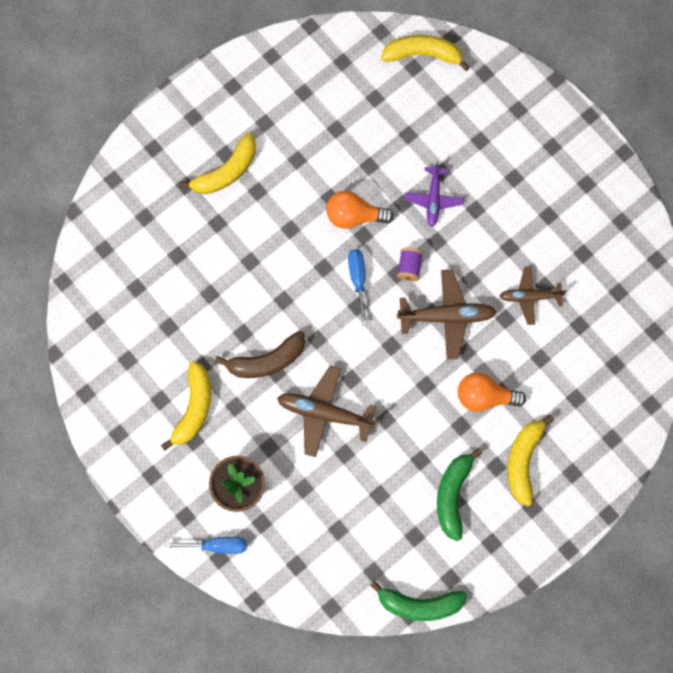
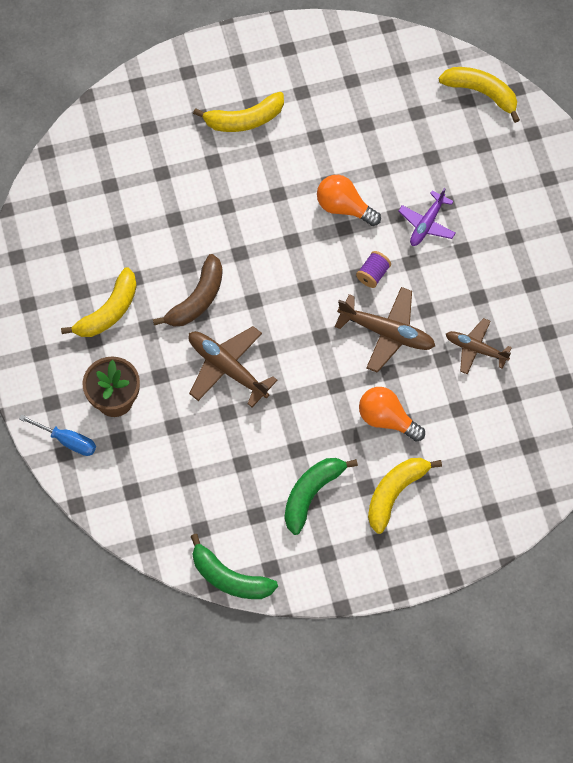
camera: 25 degrees right, 10 degrees down
(266, 360) = (197, 299): brown banana -> brown banana turned 60 degrees counterclockwise
(358, 280) = (319, 265): blue screwdriver -> none

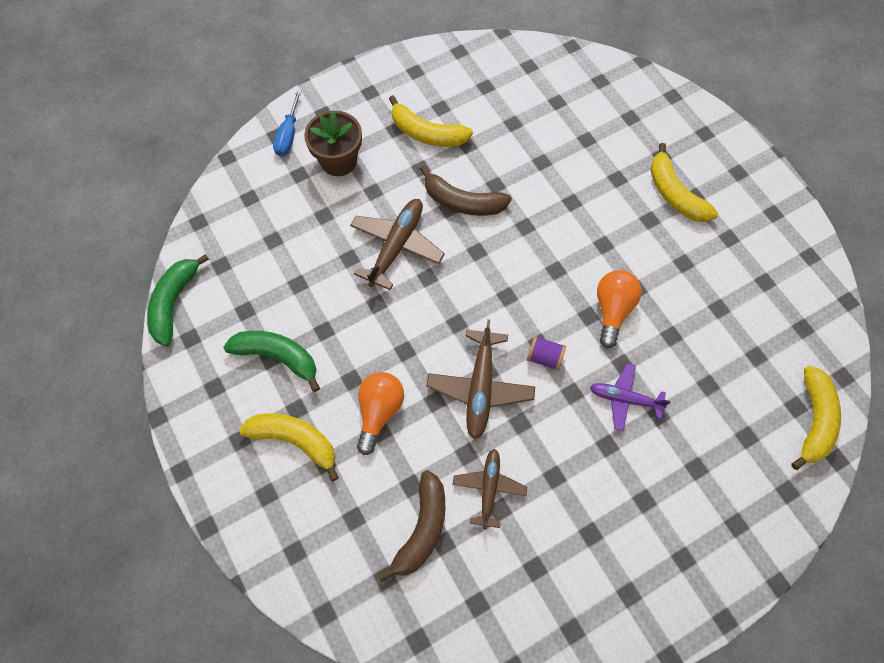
camera: 75 degrees right, 0 degrees up
(496, 408) = (422, 529): none -> brown banana

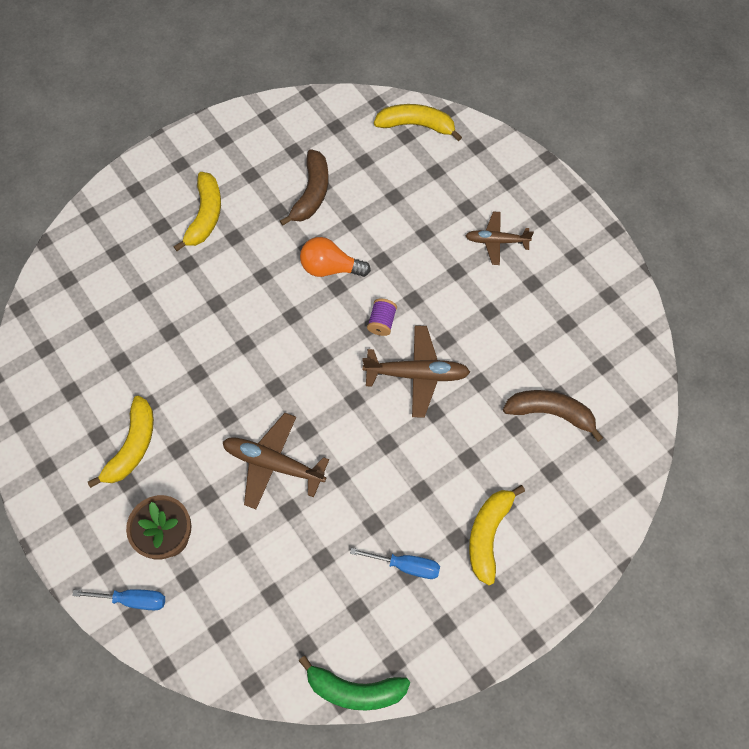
camera: 95 degrees left, 0 degrees up
(278, 357) = (406, 565): green banana -> blue screwdriver
(379, 412) = (450, 461): orange light bulb -> none
(462, 202) = (218, 404): brown banana -> brown banana (311, 193)
(489, 488) = (507, 361): brown plane -> brown plane (496, 241)
(624, 399) = (414, 258): purple plane -> none
(674, 194) = (205, 216): yellow banana -> yellow banana turned 45 degrees counterclockwise

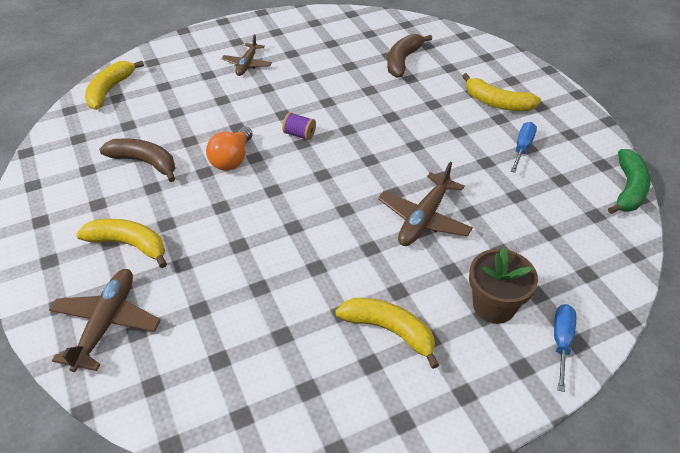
camera: 80 degrees left, 20 degrees down
(417, 374) = (355, 121): brown plane -> brown plane (106, 323)

